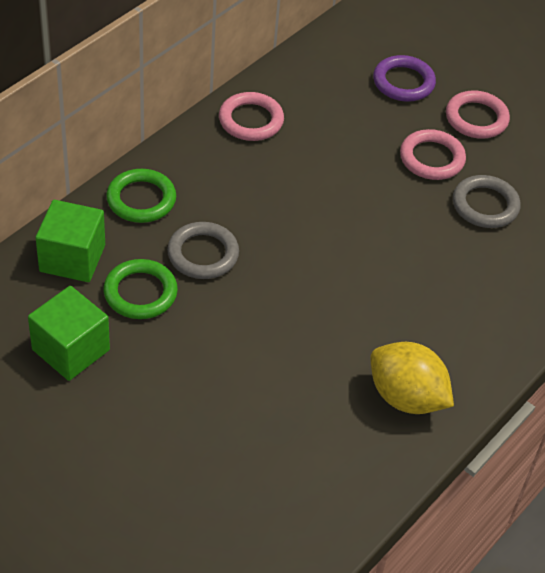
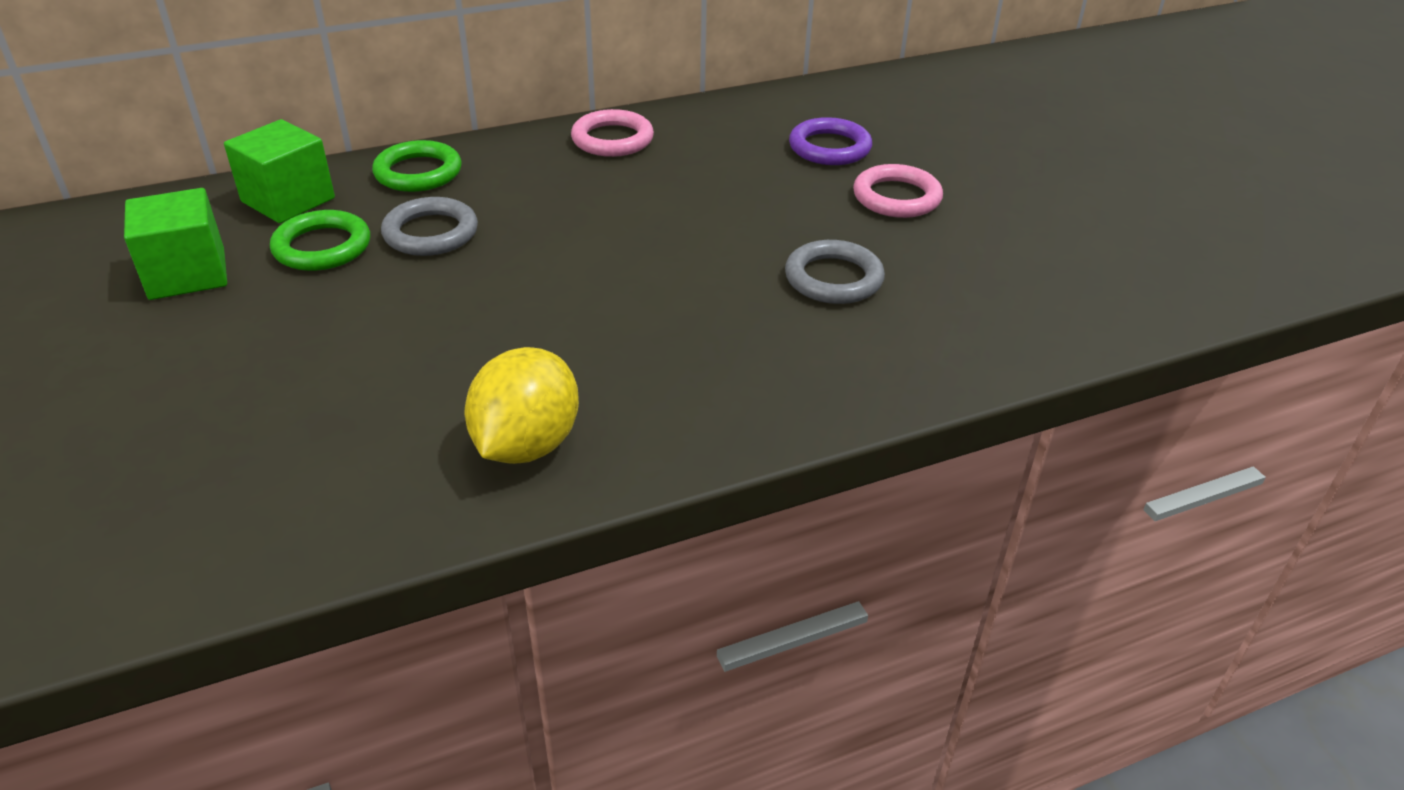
camera: 30 degrees right, 10 degrees down
(406, 397) = (526, 445): yellow lemon -> yellow lemon turned 45 degrees clockwise
(432, 158) = (802, 219): pink ring -> none

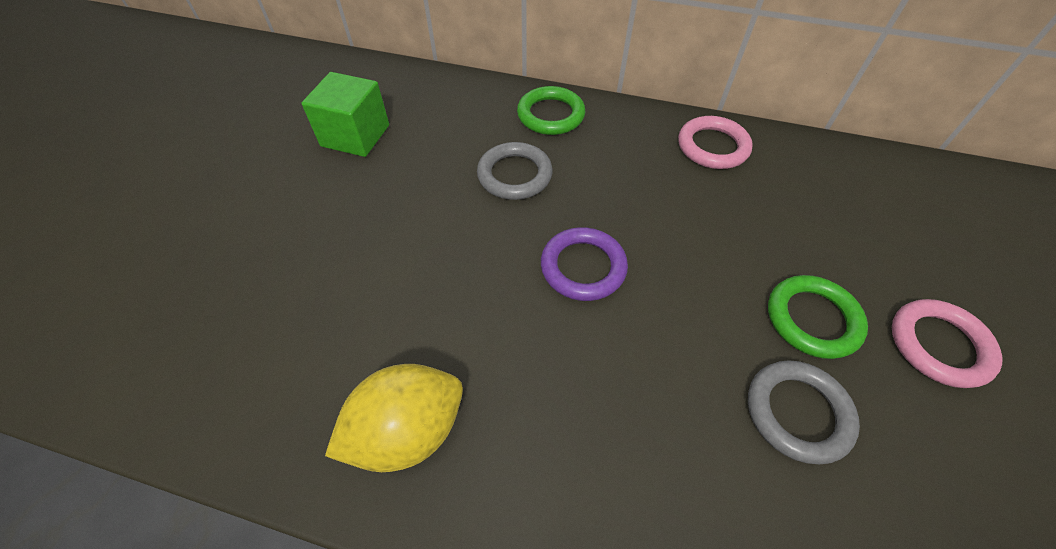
camera: 40 degrees right, 15 degrees up
(288, 200) = (456, 102): green cube -> none
(322, 247) = (442, 152): green ring -> green ring (812, 319)
(829, 148) = (906, 246): purple ring -> purple ring (583, 267)

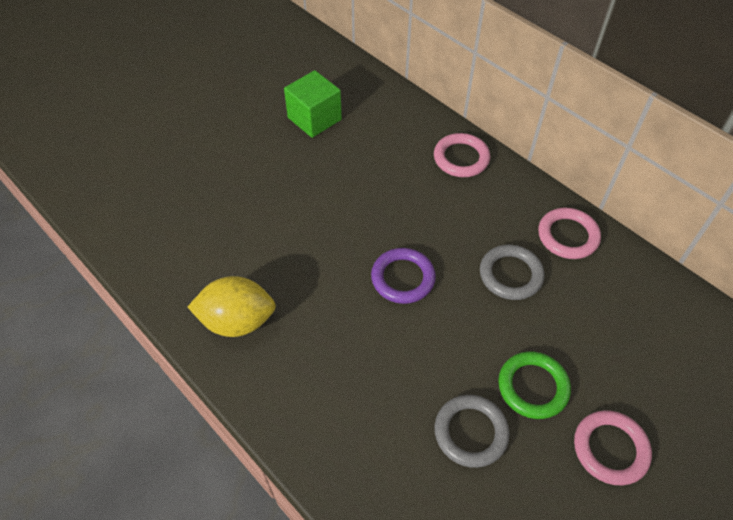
camera: 30 degrees right, 0 degrees up
(514, 175) = (402, 194): grey ring -> grey ring (510, 275)
(550, 115) = (461, 158): green ring -> pink ring

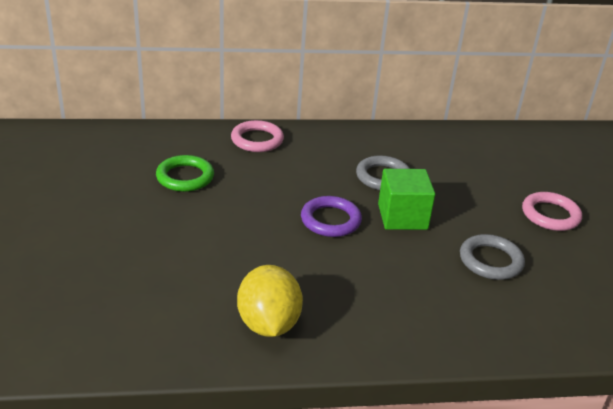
camera: 55 degrees left, 20 degrees down
(237, 321) = (268, 324): yellow lemon -> yellow lemon turned 45 degrees counterclockwise
(314, 119) = (112, 176): green cube -> green cube (402, 217)
(533, 387) = (479, 217): green ring -> green ring (185, 177)
(568, 236) = (379, 141): pink ring -> none

